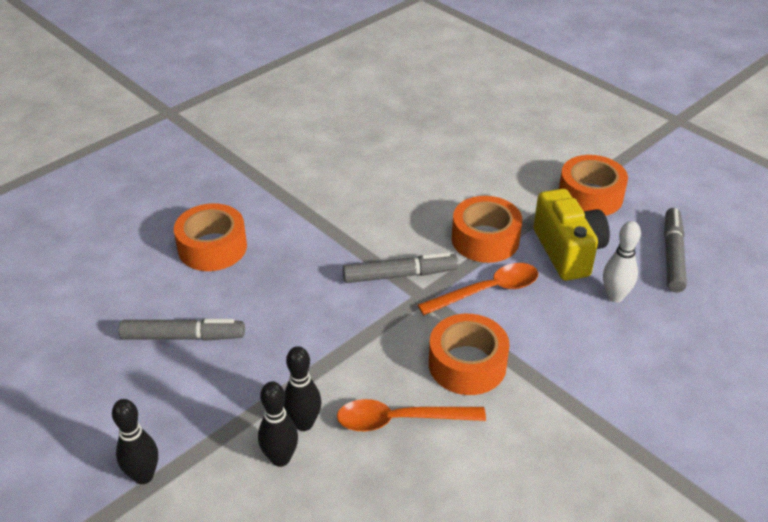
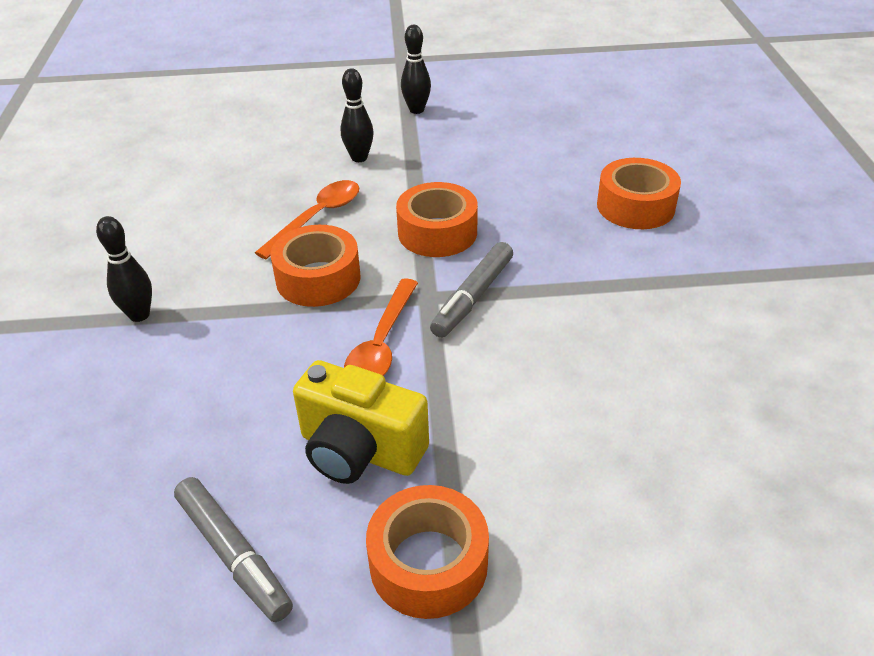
camera: 130 degrees right, 0 degrees up
(183, 337) = (529, 158): grey marker -> none
(304, 423) = (374, 177): black bowling pin -> black bowling pin (139, 315)
(485, 239) = (457, 391): orange tape -> orange tape (437, 232)
(615, 296) = (254, 437): white bowling pin -> none

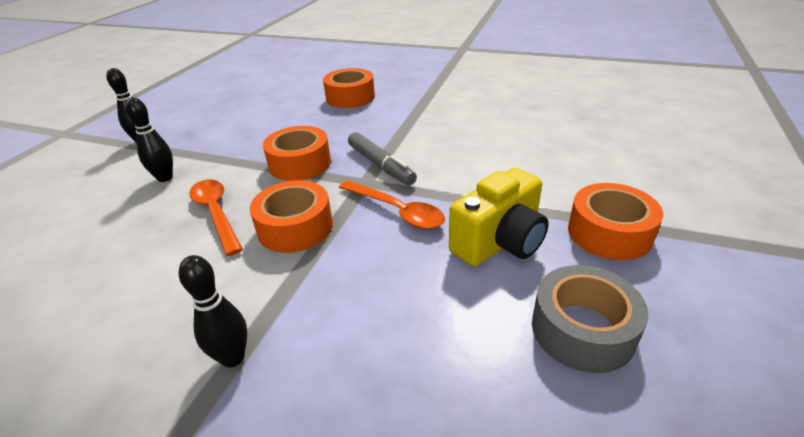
camera: 65 degrees left, 5 degrees down
(233, 554) = (582, 330): grey marker -> grey tape

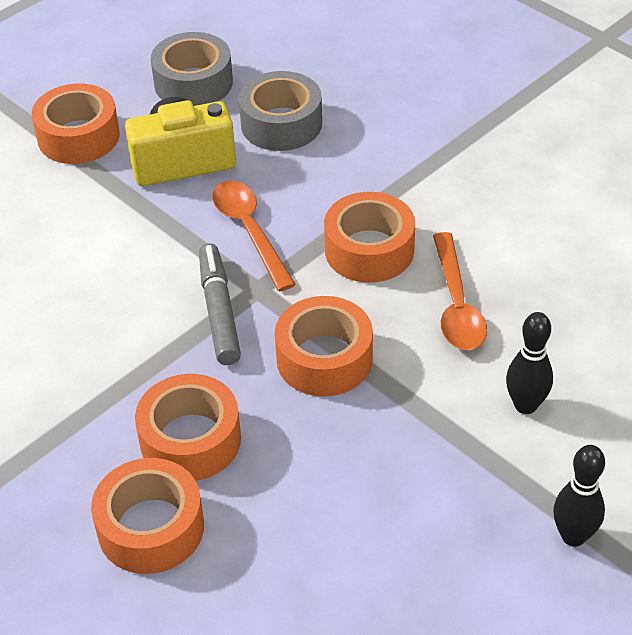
camera: 155 degrees left, 10 degrees up
(233, 357) = (458, 146): black bowling pin -> none
(354, 120) = (190, 440): none -> orange tape
(443, 313) = (281, 124): none -> grey tape

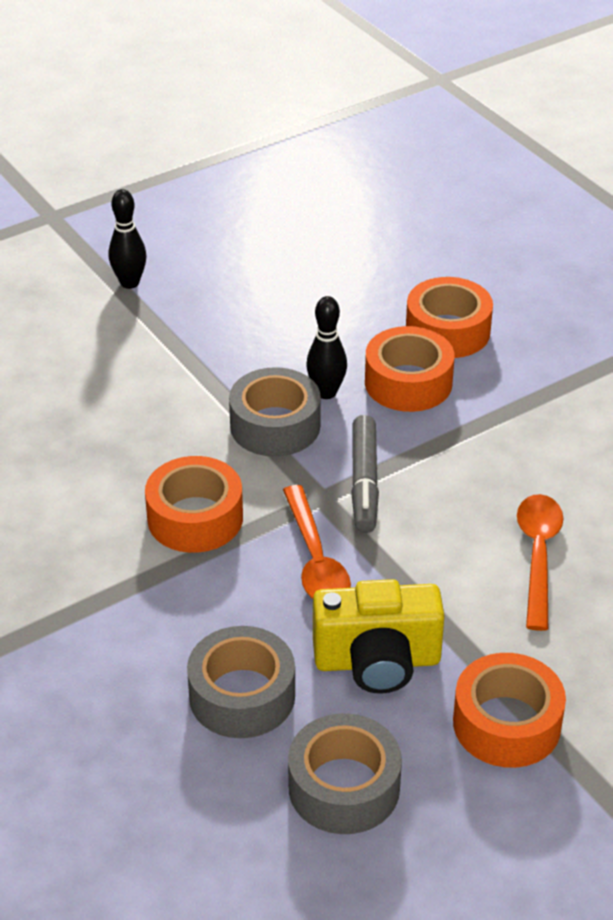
camera: 170 degrees left, 5 degrees down
(324, 359) = (275, 425): orange tape -> grey tape
(456, 304) = (133, 452): orange spoon -> orange spoon (538, 556)
(525, 405) = (116, 365): black bowling pin -> black bowling pin (326, 392)

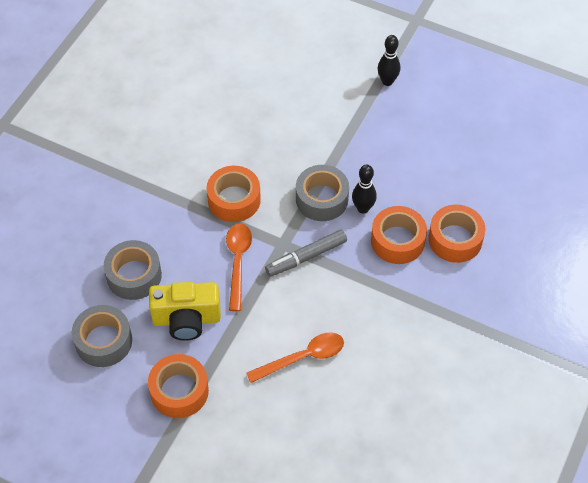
camera: 60 degrees right, 15 degrees up
(315, 559) = (238, 262): orange spoon -> orange spoon turned 135 degrees clockwise
(377, 662) = (186, 319): yellow camera -> yellow camera turned 60 degrees counterclockwise

